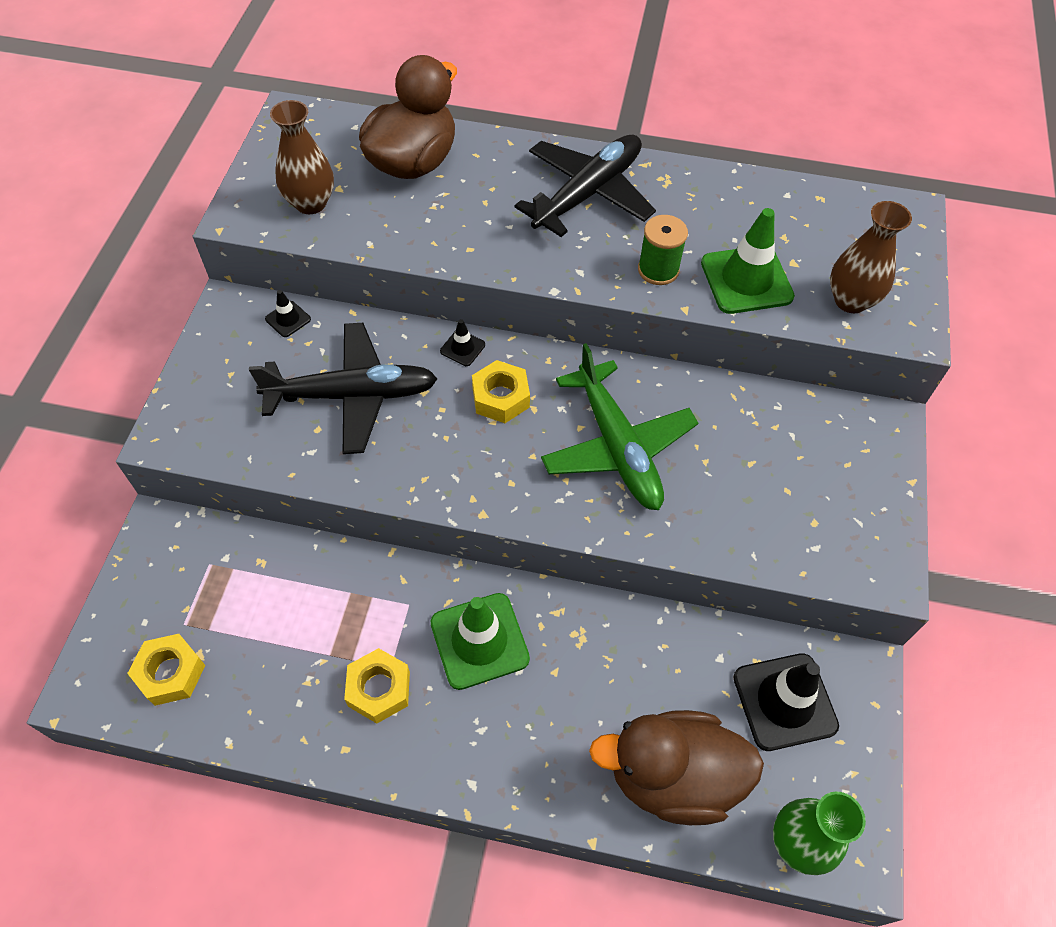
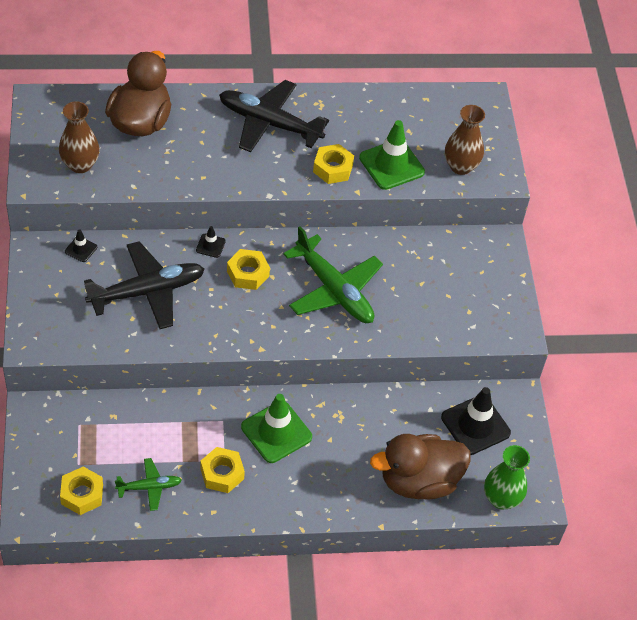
camera: 20 degrees left, 5 degrees down
(267, 685) = (149, 487): none -> green plane
(587, 194) = (270, 123): black plane -> black plane turned 90 degrees counterclockwise
(658, 270) = (333, 168): green spool -> yellow nut

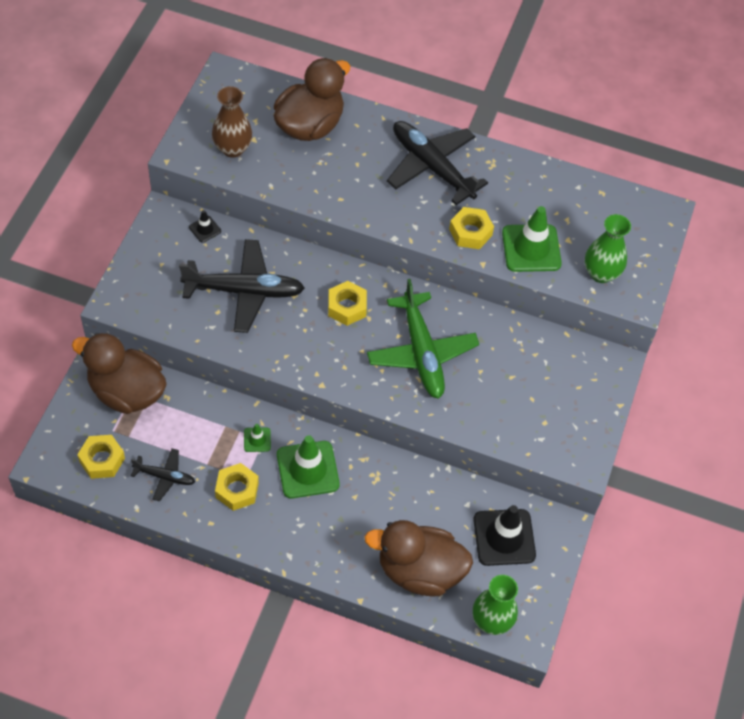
camera: 25 degrees right, 5 degrees up
(73, 425) = (126, 392): none -> brown duck
(149, 487) = (164, 477): green plane -> black plane
(210, 246) = (326, 267): black traffic cone -> none
(217, 423) = (257, 440): none -> green traffic cone
(460, 166) = (601, 273): brown vase -> green vase

